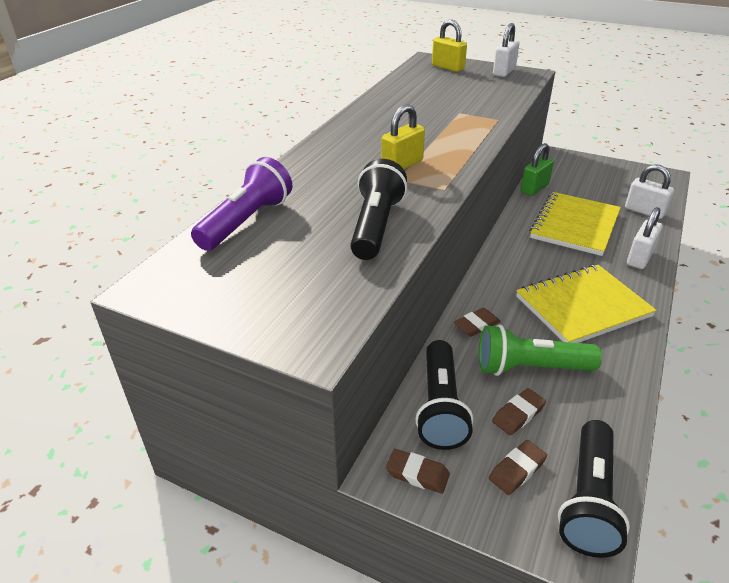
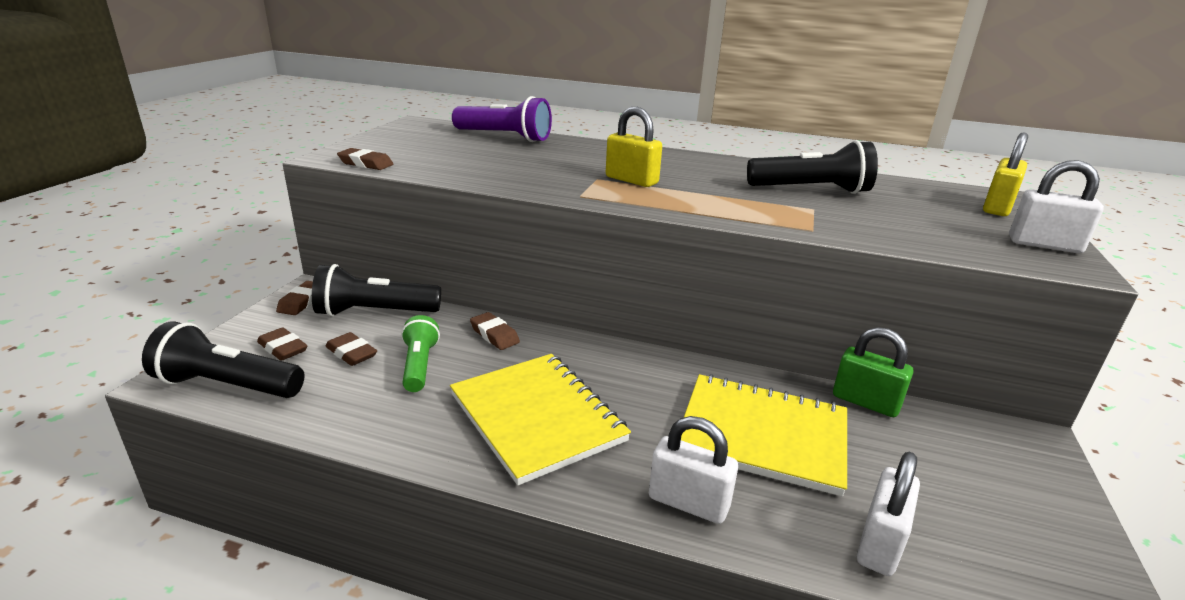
camera: 80 degrees right, 10 degrees down
(347, 313) = (366, 164): none -> brown eraser
(375, 226) = (498, 171): black flashlight -> black flashlight (811, 190)
(530, 368) = (419, 365): green flashlight -> green flashlight, size x0.66

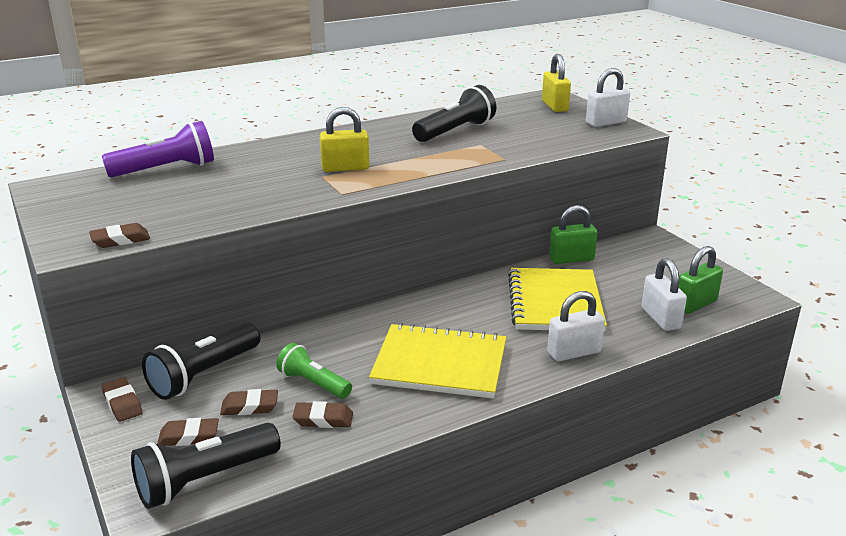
camera: 45 degrees left, 0 degrees up
(494, 335) = (323, 338): brown eraser -> brown eraser (323, 419)
(762, 435) = (555, 303): yellow notebook -> yellow notebook turned 60 degrees counterclockwise
(972, 562) = (695, 304): none -> green padlock

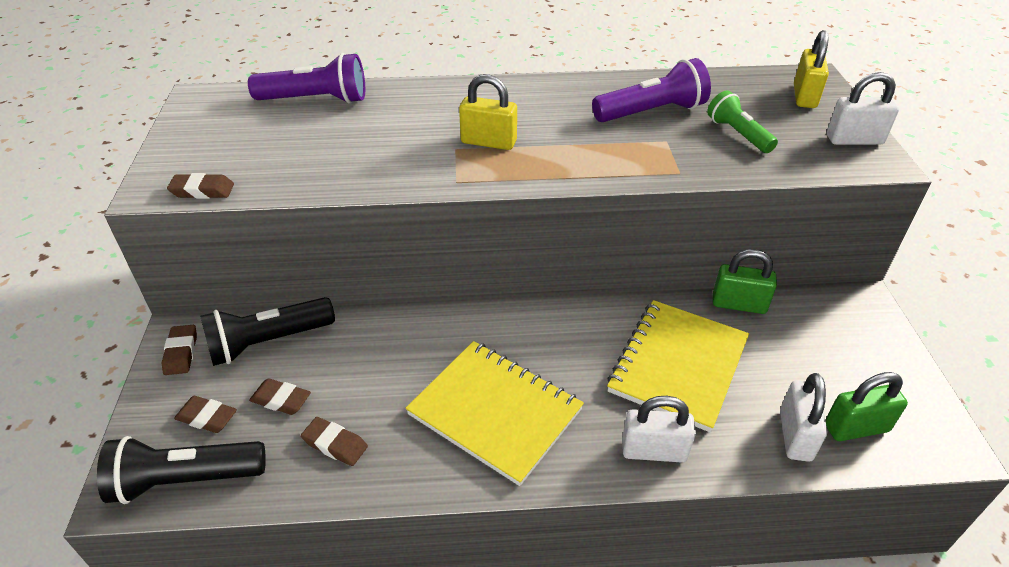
camera: 25 degrees right, 15 degrees up
(313, 384) = (356, 392): green flashlight -> green flashlight (738, 134)
(455, 131) = (651, 112): black flashlight -> purple flashlight

